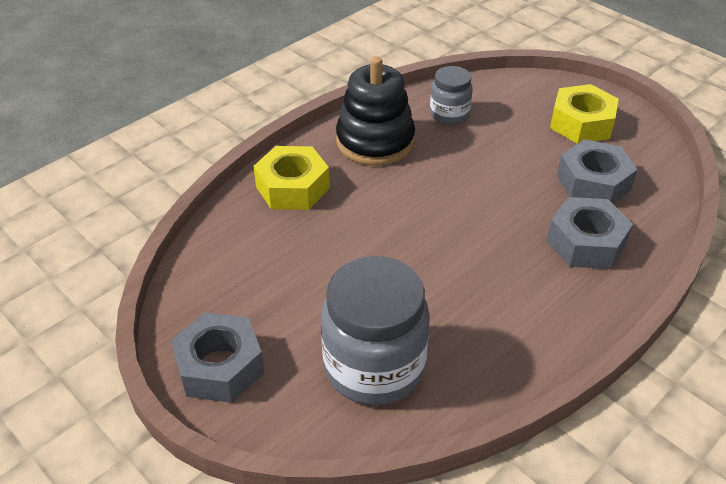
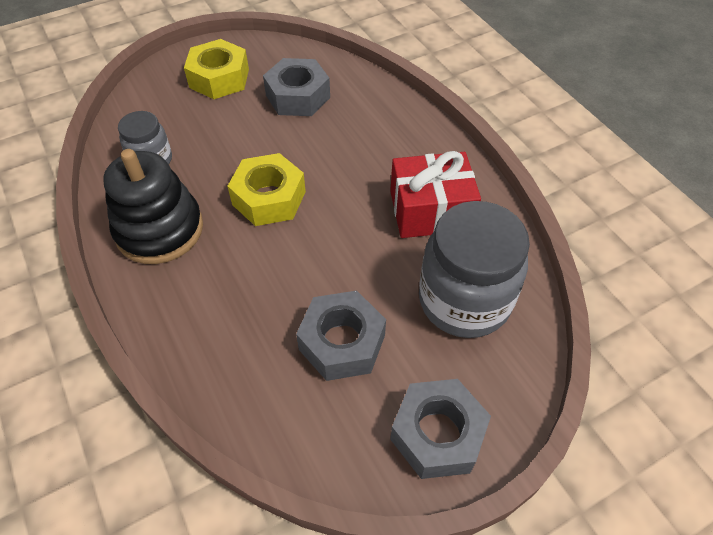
camera: 75 degrees left, 10 degrees up
(292, 187) = (196, 320): yellow nut -> yellow nut (269, 198)
(485, 320) = (430, 210): none -> red gift
(586, 243) = (365, 123): grey nut -> grey nut (342, 342)

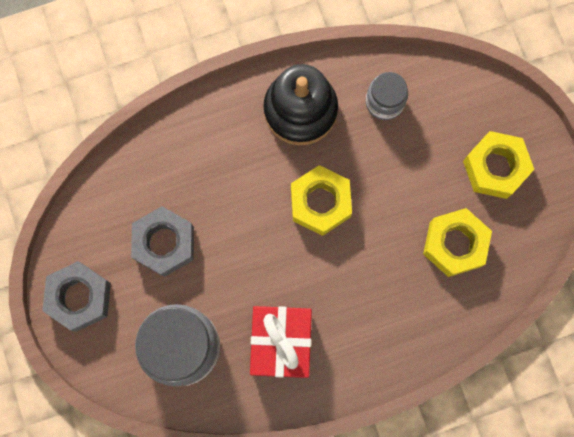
camera: 100 degrees right, 25 degrees up
(297, 96) = (454, 244): grey nut -> yellow nut

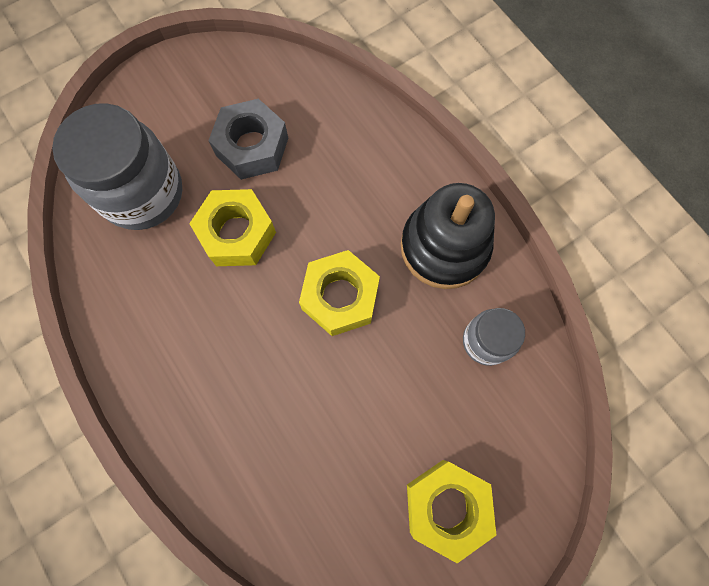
camera: 75 degrees right, 5 degrees down
(80, 297) = (177, 84): grey nut -> none
(281, 343) = (165, 295): red gift -> none
(454, 244) = (331, 475): yellow nut -> yellow nut (237, 233)

